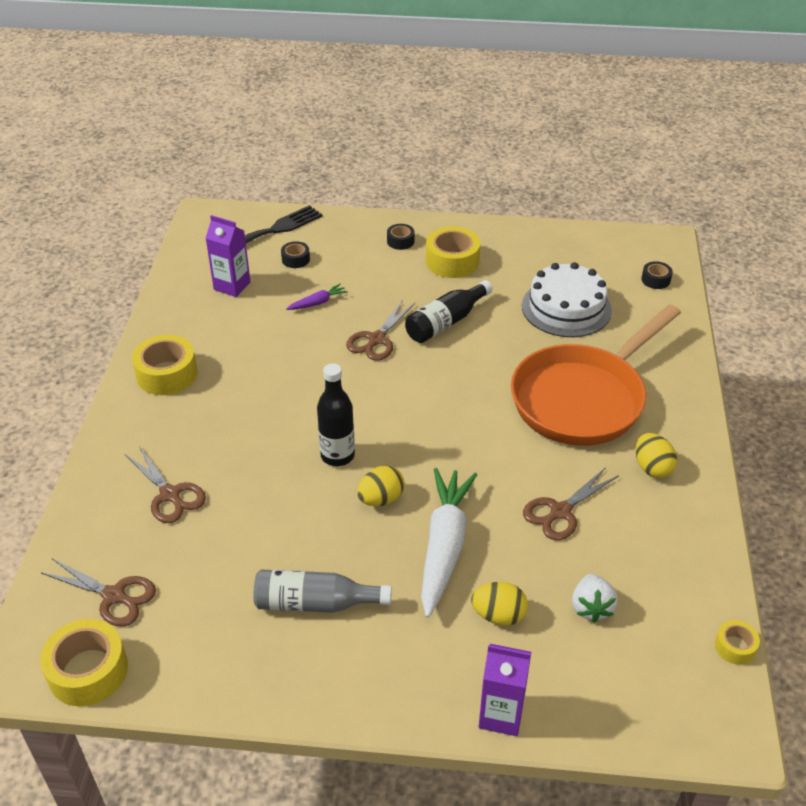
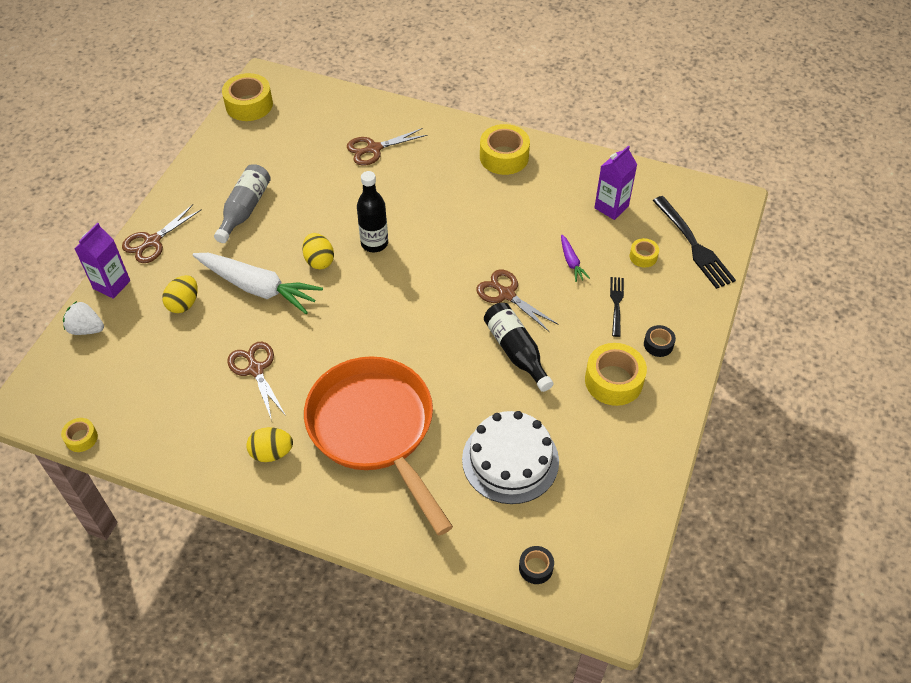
camera: 105 degrees right, 10 degrees up
(113, 596) = (299, 117): brown scissors -> brown scissors (152, 241)
(295, 259) = (643, 256): black tape -> yellow tape
(362, 269) = (616, 304): none -> black fork
(591, 607) = (161, 360): white strawberry -> white strawberry (86, 329)

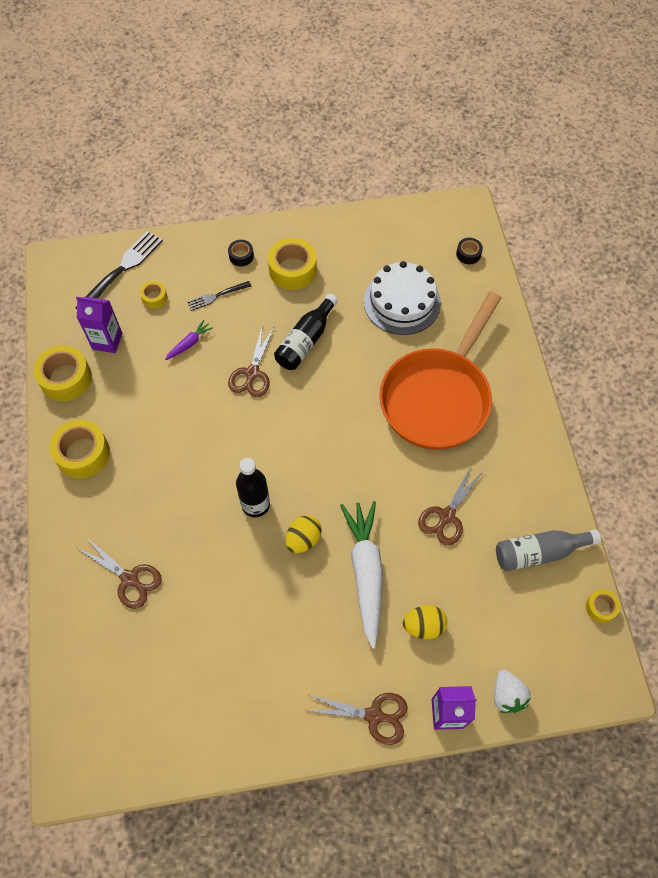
camera: 120 degrees left, 10 degrees up
(245, 209) = (281, 652): grey bottle -> grey bottle (539, 552)
(249, 105) = (123, 763): yellow tape -> yellow tape (66, 378)
(271, 453) = (507, 455): yellow egg -> none

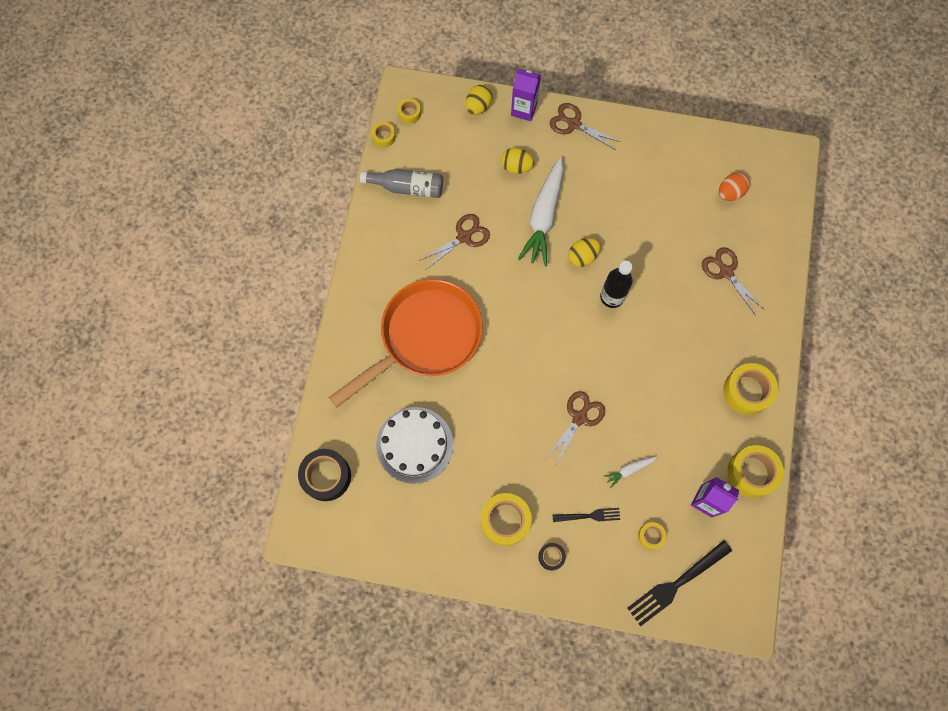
camera: 160 degrees left, 10 degrees up
(143, 688) = (730, 193): none -> orange egg
(189, 343) = (629, 470): purple carrot -> white carrot
(305, 341) = (520, 435): black bottle -> none
(468, 254) = (326, 476): black tape -> black tape, size x1.91
(507, 695) = (478, 107): white strawberry -> yellow egg
(587, 652) = (409, 113): none -> yellow tape

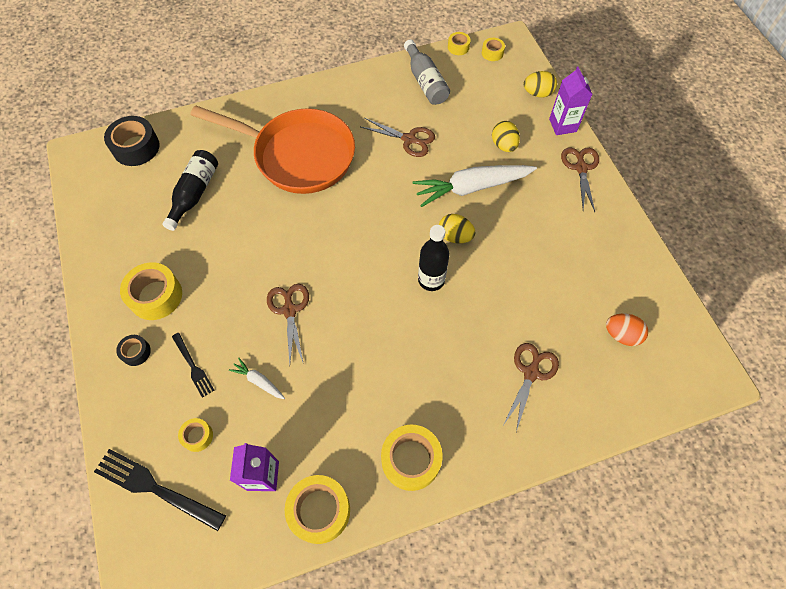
camera: 60 degrees right, 10 degrees down
(414, 445) = (195, 193): white cake -> black bottle
(579, 418) = (289, 310): brown scissors -> brown scissors turned 105 degrees counterclockwise

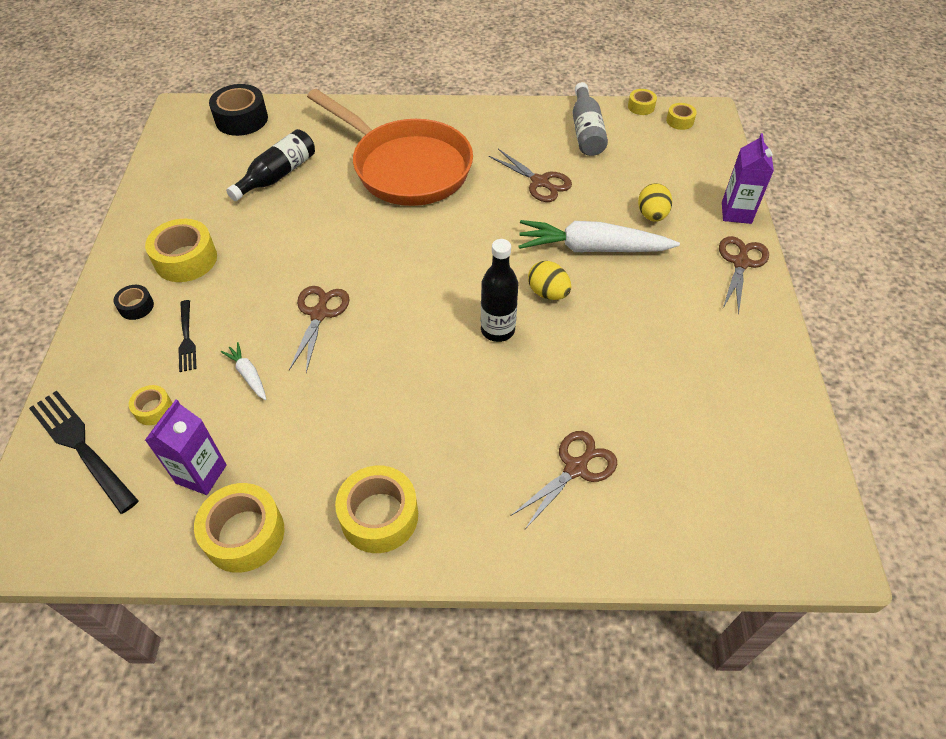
camera: 20 degrees right, 10 degrees down
(537, 93) = (718, 173): yellow egg -> none
(621, 335) = (716, 462): orange egg -> none

